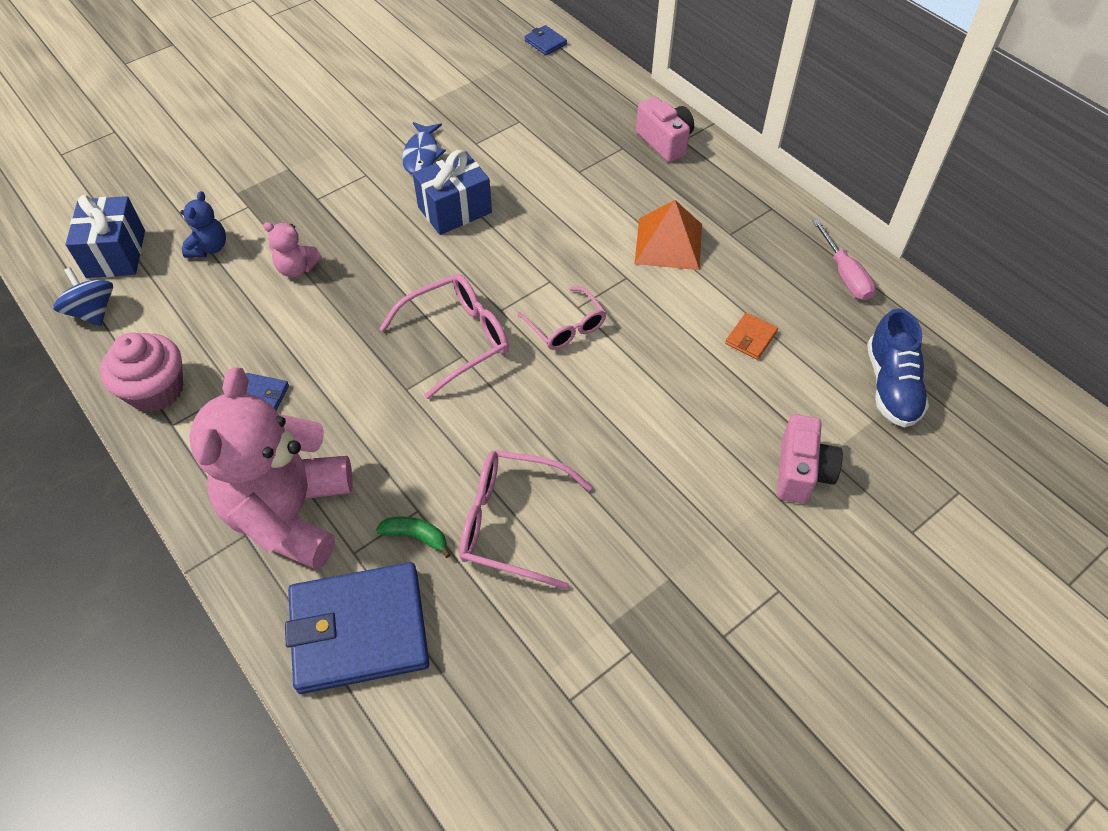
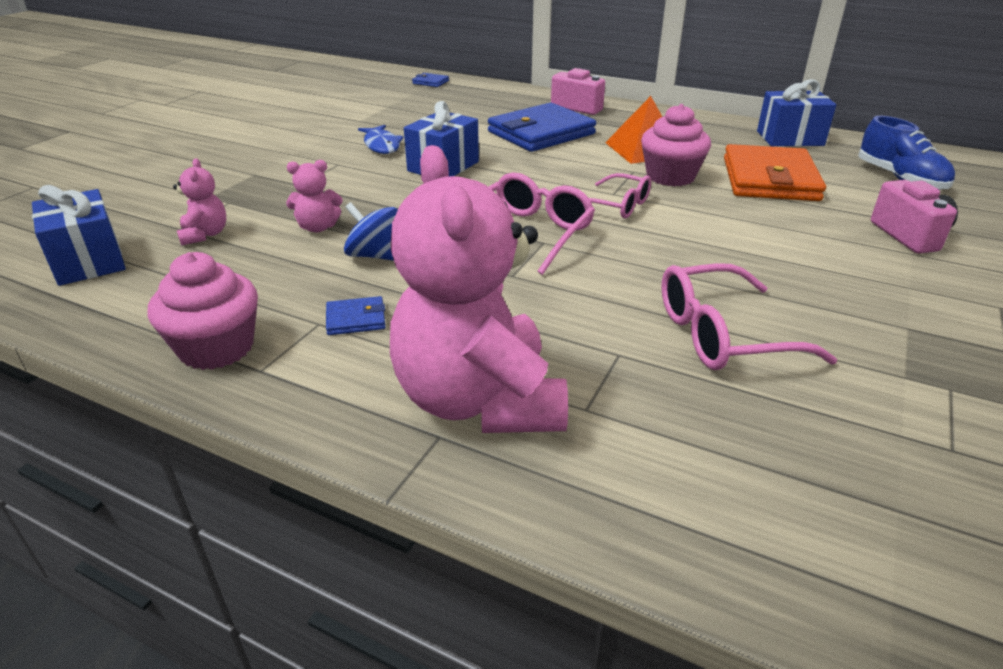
camera: 25 degrees left, 20 degrees down
(93, 312) = (85, 308): blue spinning top -> blue spinning top (374, 255)
(209, 248) = (205, 235): blue teddy bear -> pink teddy bear
(359, 630) = (666, 474): blue wallet -> blue wallet (541, 133)
(416, 536) = (640, 374): green banana -> none
(655, 299) = (670, 176): none -> pink cupcake
(750, 338) = (769, 179): orange wallet -> orange wallet, size x2.40
(845, 275) = (790, 138): pink screwdriver -> blue gift

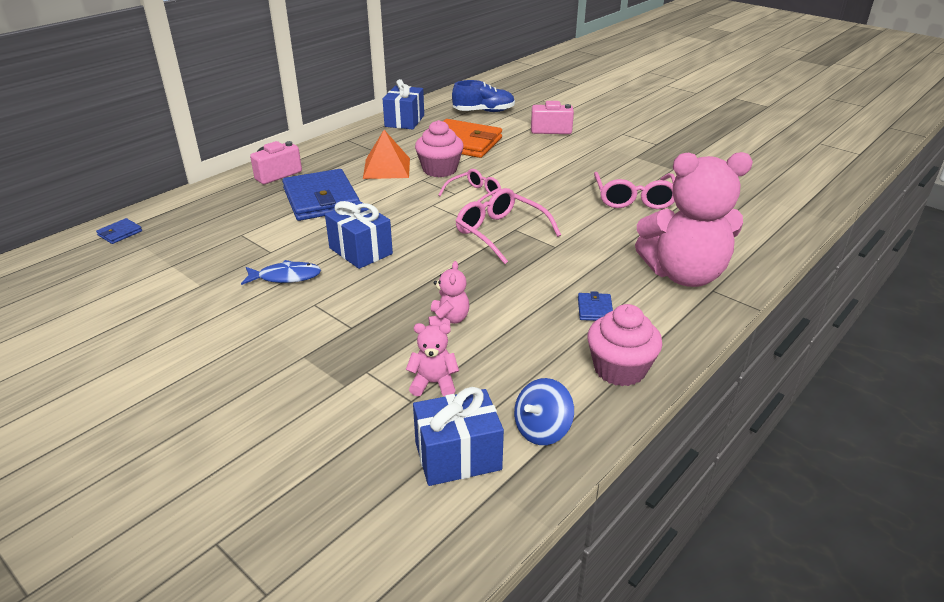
camera: 75 degrees left, 0 degrees up
(374, 255) = (508, 296): blue spinning top -> blue spinning top (542, 430)

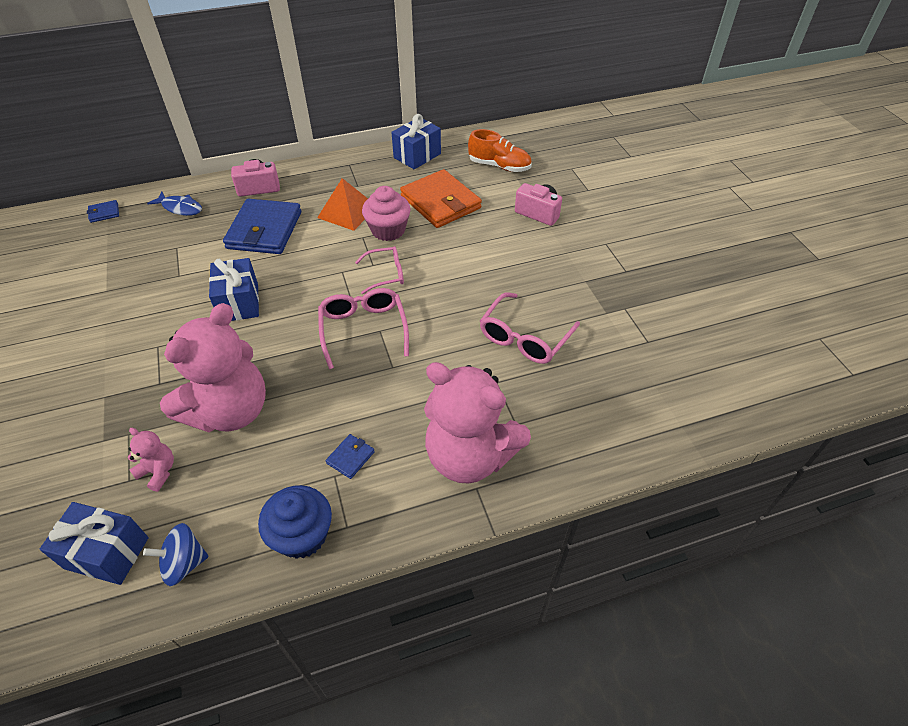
camera: 30 degrees right, 15 degrees up
(286, 277) = (165, 308): blue fish -> blue fish (180, 208)
(448, 320) = (230, 411): pink teddy bear -> pink teddy bear, size x2.39
(483, 111) = (499, 166): blue shoe -> orange shoe
(619, 369) = (302, 535): pink cupcake -> blue cupcake

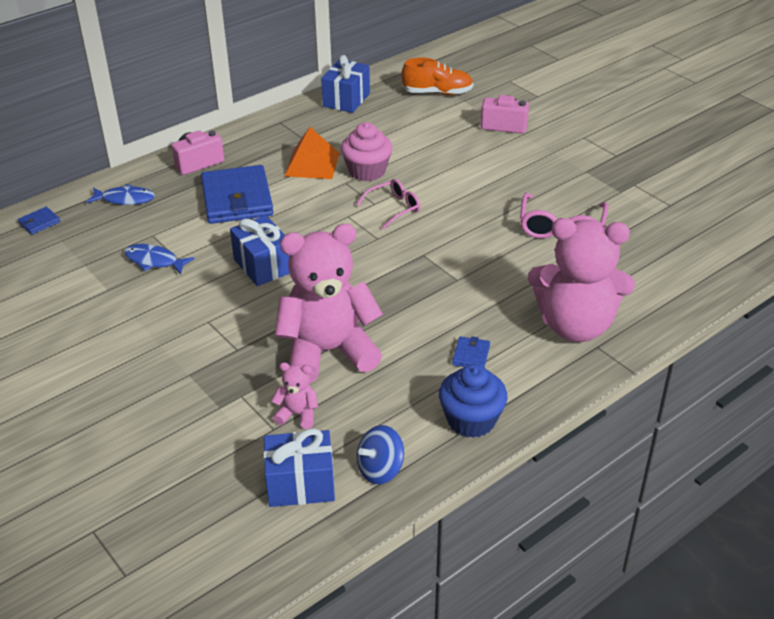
camera: 20 degrees left, 10 degrees down
(159, 273) = (154, 261): none -> blue fish
(230, 411) = (328, 352): pink teddy bear -> pink teddy bear turned 120 degrees counterclockwise
(363, 329) = (406, 257): pink glasses -> none
(440, 202) = (401, 136): orange wallet -> none

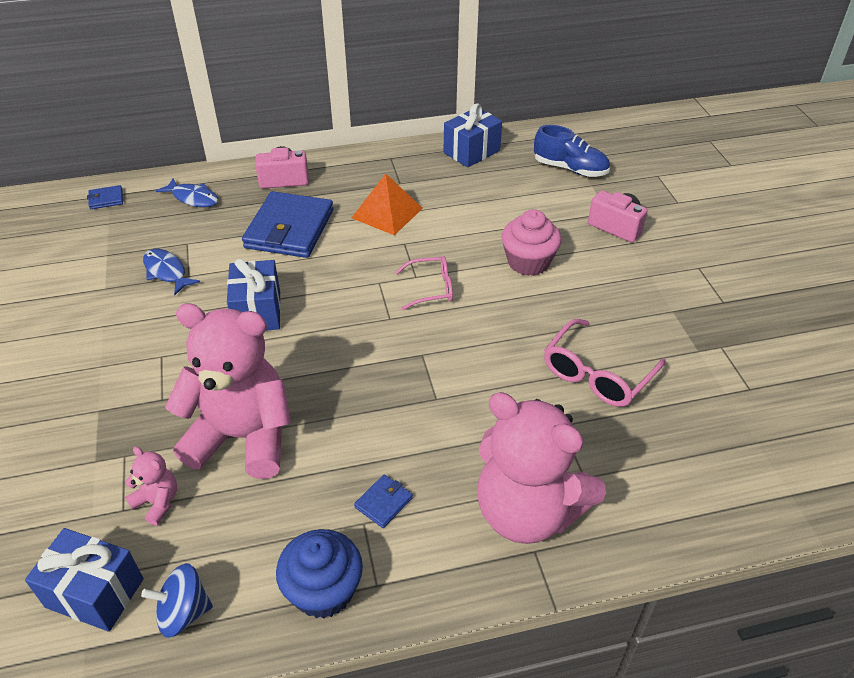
camera: 25 degrees right, 5 degrees up
(367, 171) = (435, 237): pink cupcake -> pink cupcake (528, 262)
(437, 93) = (570, 169): orange shoe -> blue shoe

